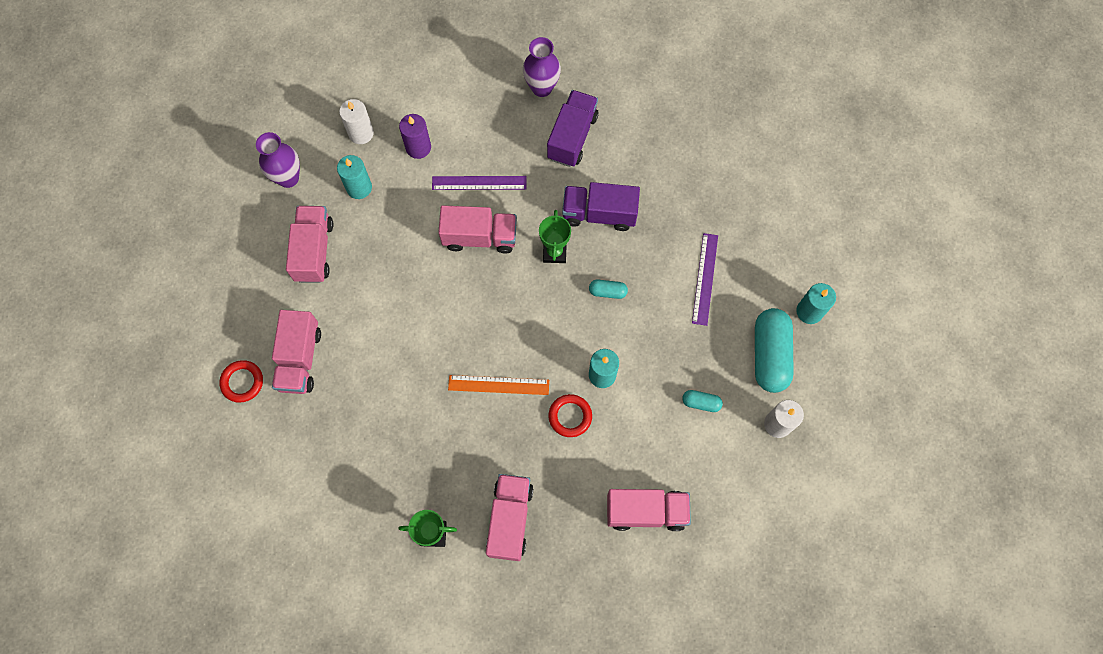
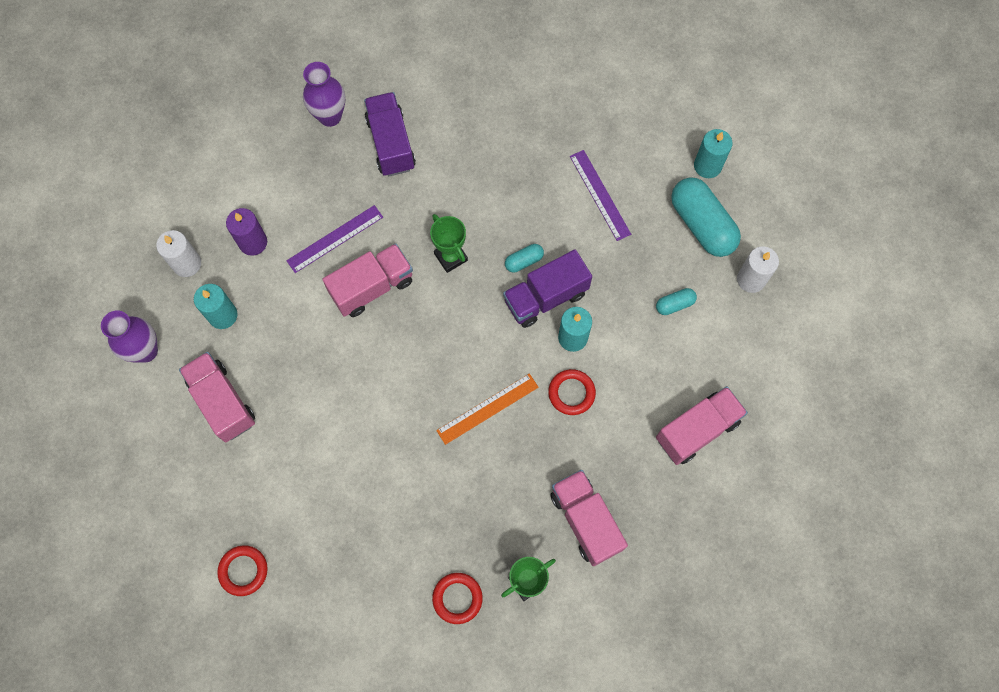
camera: 35 degrees left, 0 degrees up
(300, 359) = (284, 511): pink truck -> none
(375, 509) = (457, 598): none -> red ring
(599, 214) = (466, 197): purple truck -> purple truck (545, 297)

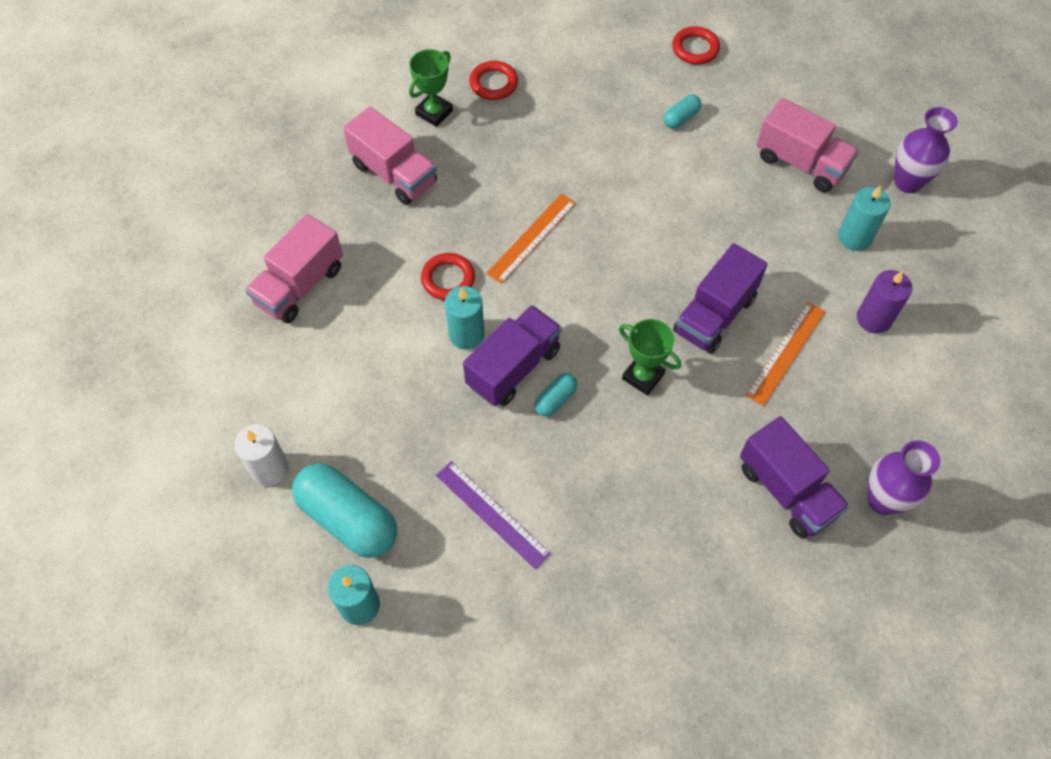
camera: 160 degrees right, 10 degrees down
(187, 264) = (928, 274): white candle -> none
(335, 239) = (786, 352): purple ruler -> orange ruler
(372, 287) = (714, 315): pink truck -> purple truck
(674, 304) = (358, 408): turquoise capsule -> turquoise capsule (681, 118)

